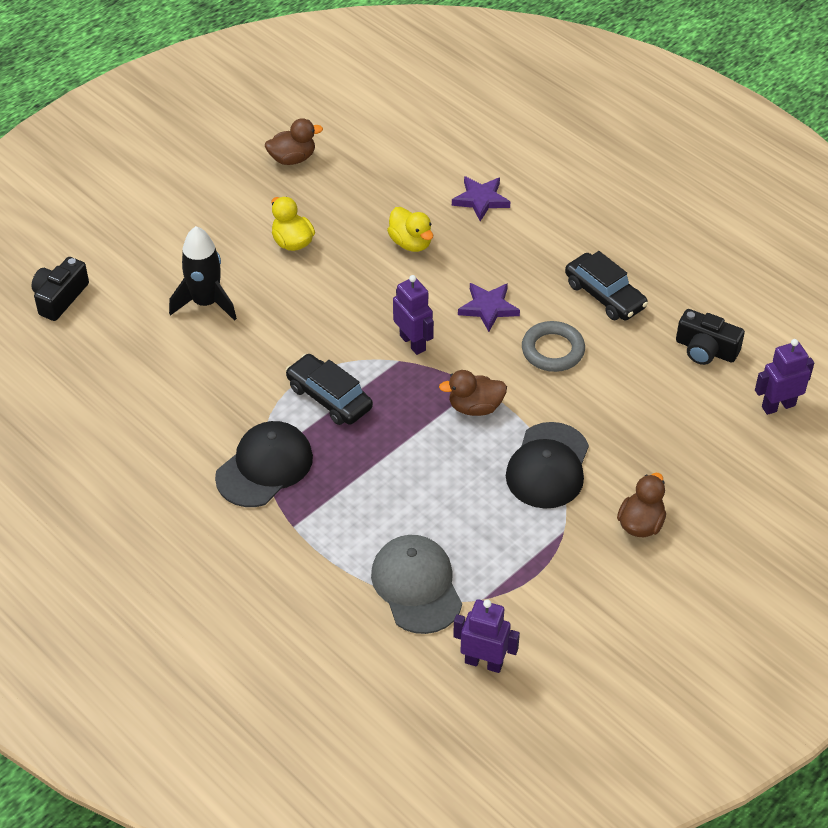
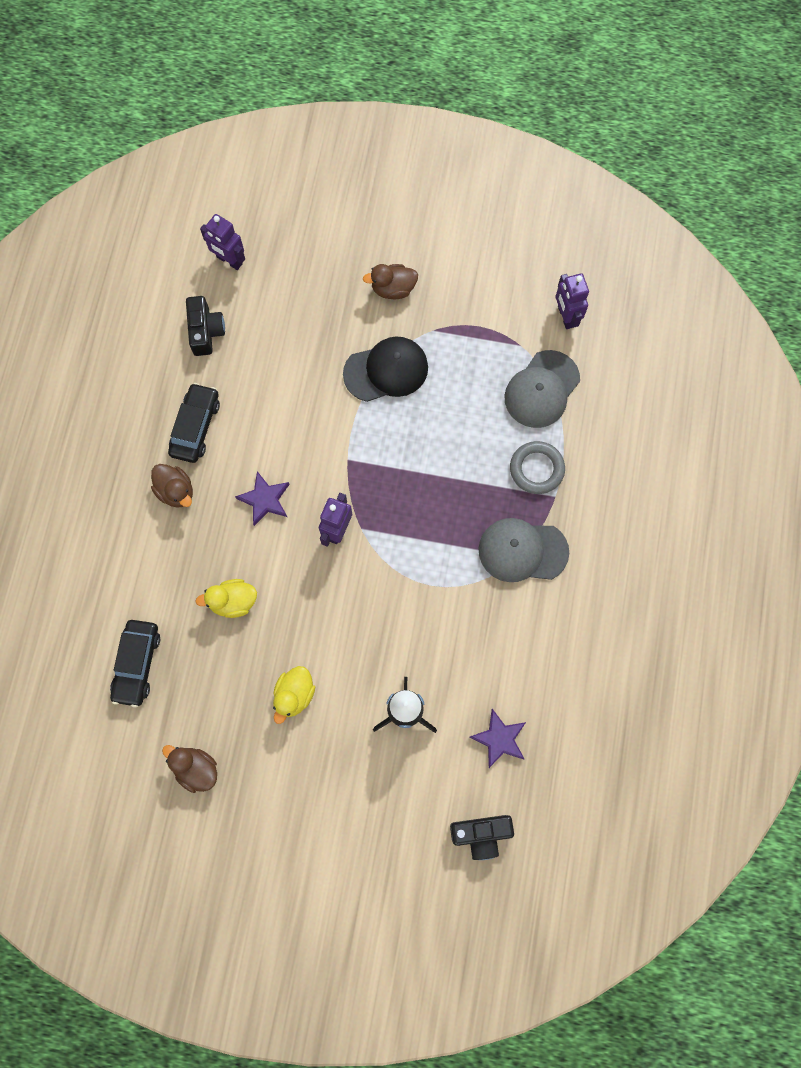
camera: 125 degrees left, 25 degrees up
(264, 467) = (522, 551): black cap -> grey cap
(329, 397) = (430, 552): black car -> black car (137, 664)
(411, 243) = (233, 602): yellow duck -> yellow duck turned 120 degrees counterclockwise
(475, 407) = (368, 448): brown duck -> brown duck (176, 491)
(481, 200) = (148, 580): purple star -> purple star (499, 739)
(553, 350) = (277, 430): grey ring -> grey ring (536, 469)

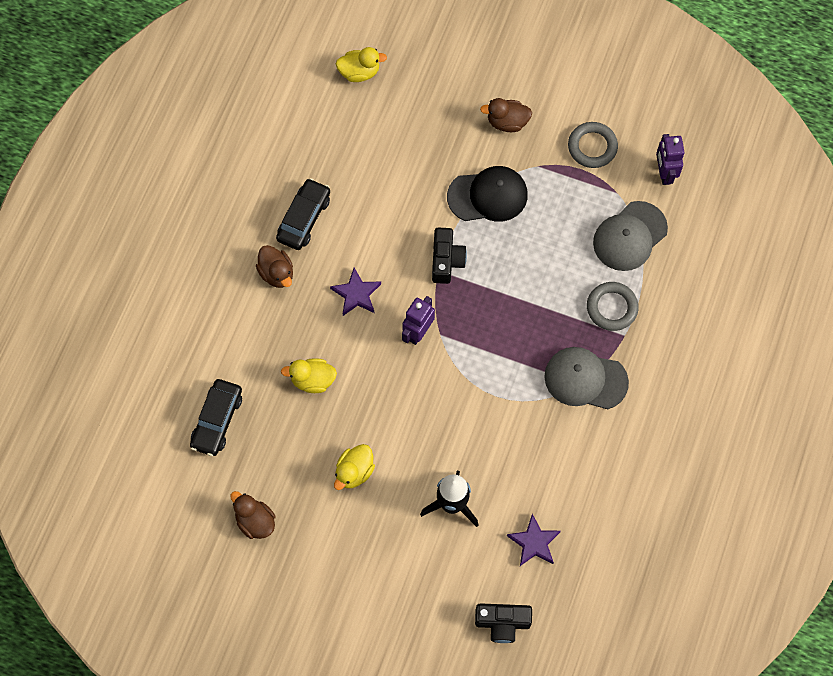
camera: 10 degrees right, 5 degrees down
(206, 331) = (327, 133): black camera -> black camera (446, 260)
(229, 260) = (359, 72): purple robot -> yellow duck
(486, 301) = (592, 147): none -> grey ring

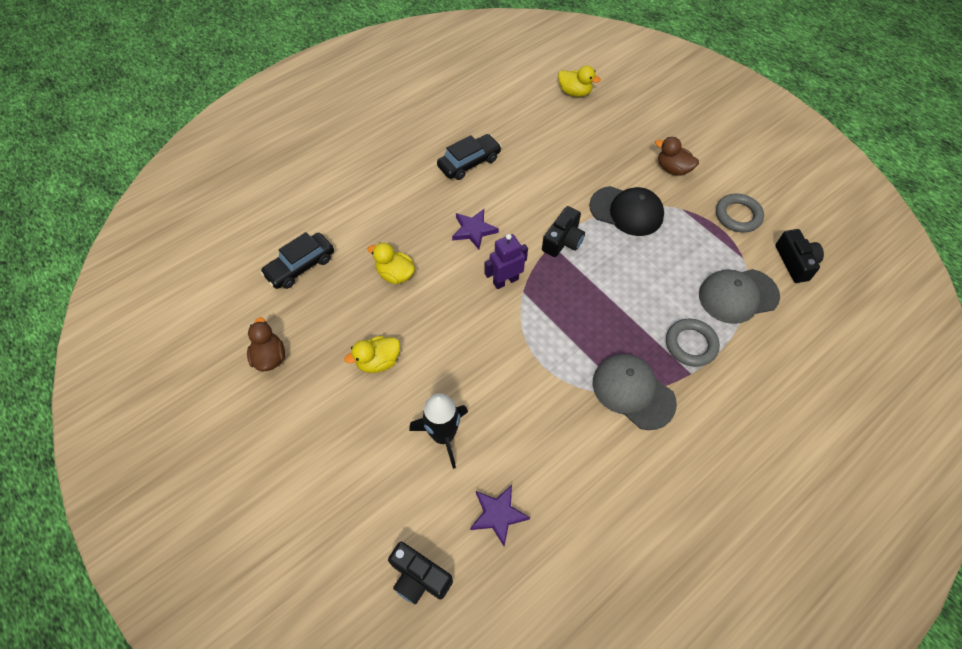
camera: 30 degrees right, 10 degrees down
(277, 273) = (422, 188): brown duck -> none
(664, 173) = (795, 262): purple robot -> black camera

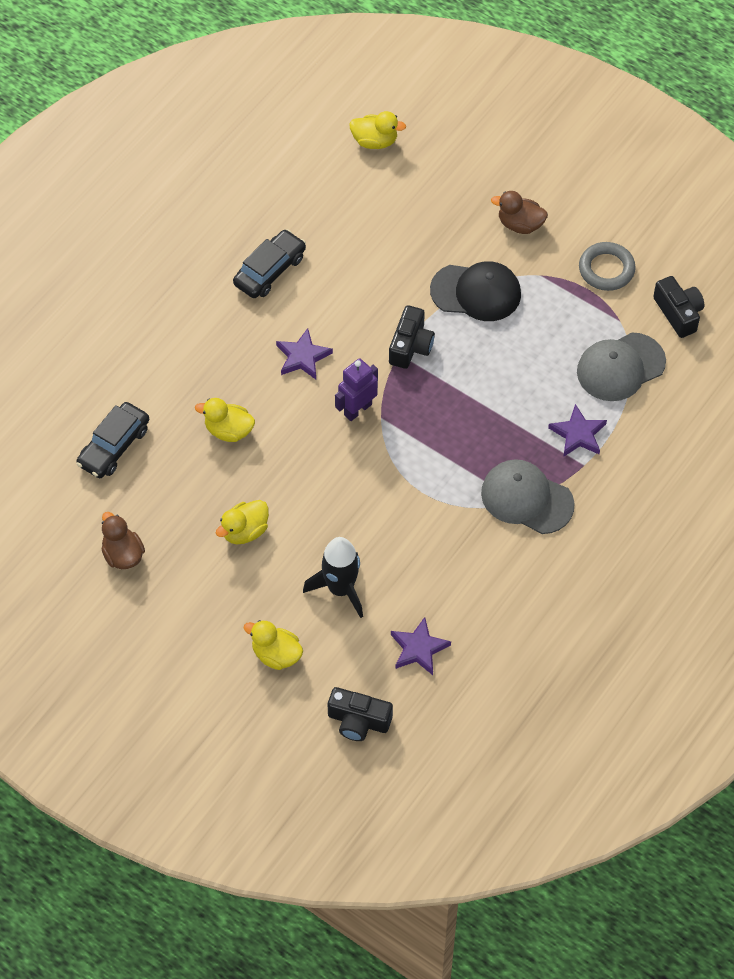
camera: 15 degrees left, 0 degrees up
(365, 485) = (276, 655): none -> yellow duck
(691, 344) = (578, 434): grey ring -> purple star

